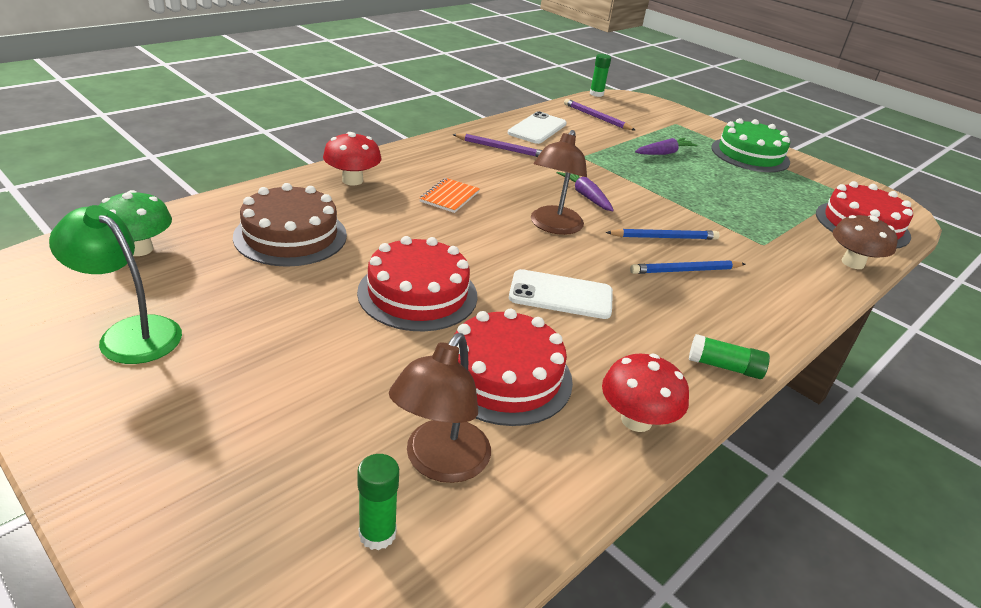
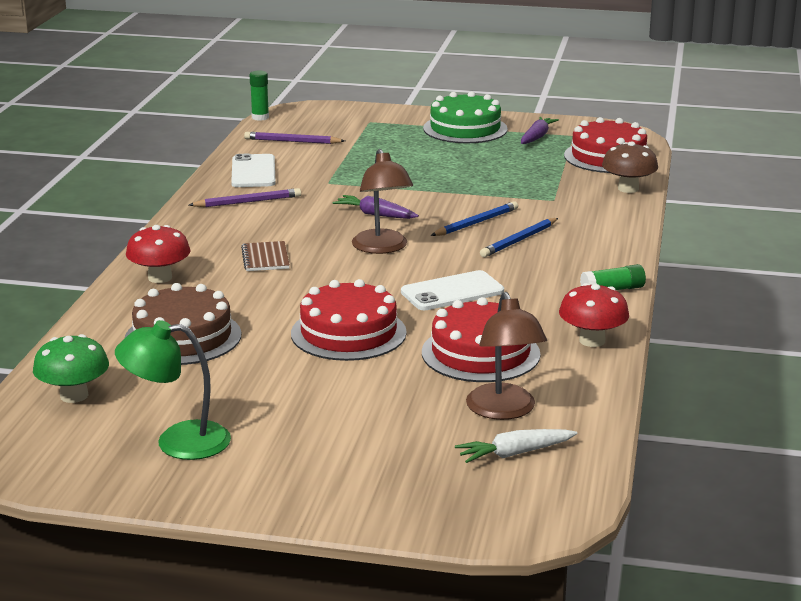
camera: 30 degrees left, 10 degrees down
(377, 534) = (515, 453): green glue stick -> white carrot
(449, 197) = (265, 258): orange notebook -> brown notebook
(664, 153) = (393, 153): purple carrot -> purple carrot (537, 137)

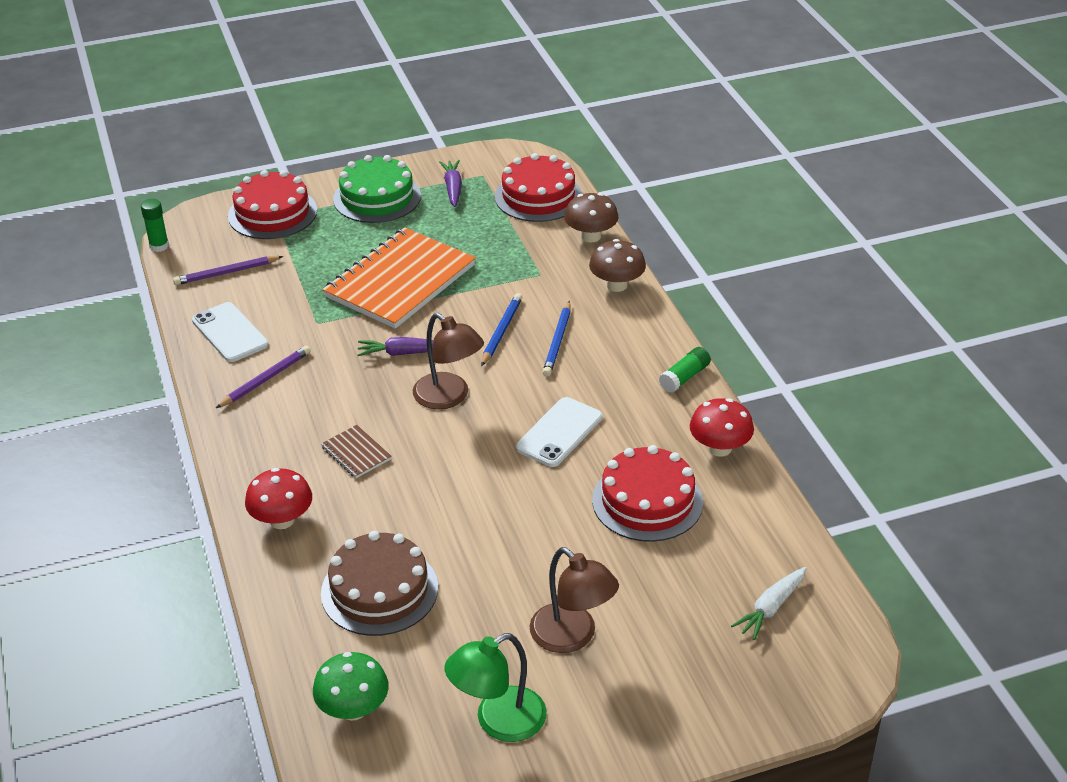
camera: 30 degrees left, 15 degrees up
(348, 333) = (519, 522): red cake -> red cake (272, 213)
(425, 176) = (400, 281): none -> orange notebook
(504, 411) = (722, 562): brown lamp -> brown lamp (572, 637)
(616, 221) = (616, 285): none -> brown mushroom

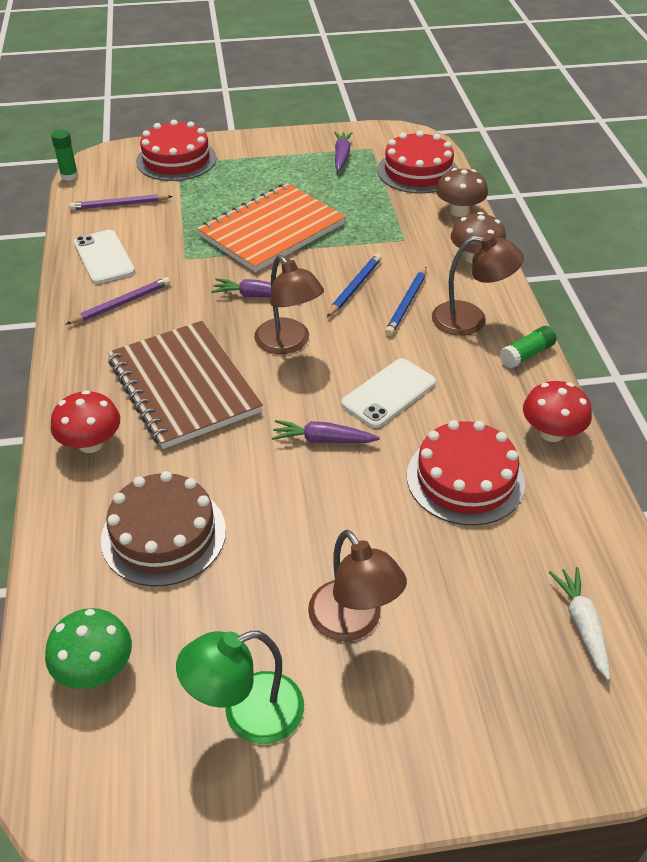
camera: 10 degrees right, 5 degrees up
(356, 453) = (183, 386): brown notebook -> brown notebook, size x2.39
(377, 197) = (272, 157): green cake -> none
(507, 485) = (323, 440): none -> purple carrot
(624, 350) = (471, 320): none -> brown lamp
(771, 608) = (582, 625): white carrot -> white carrot turned 120 degrees clockwise

